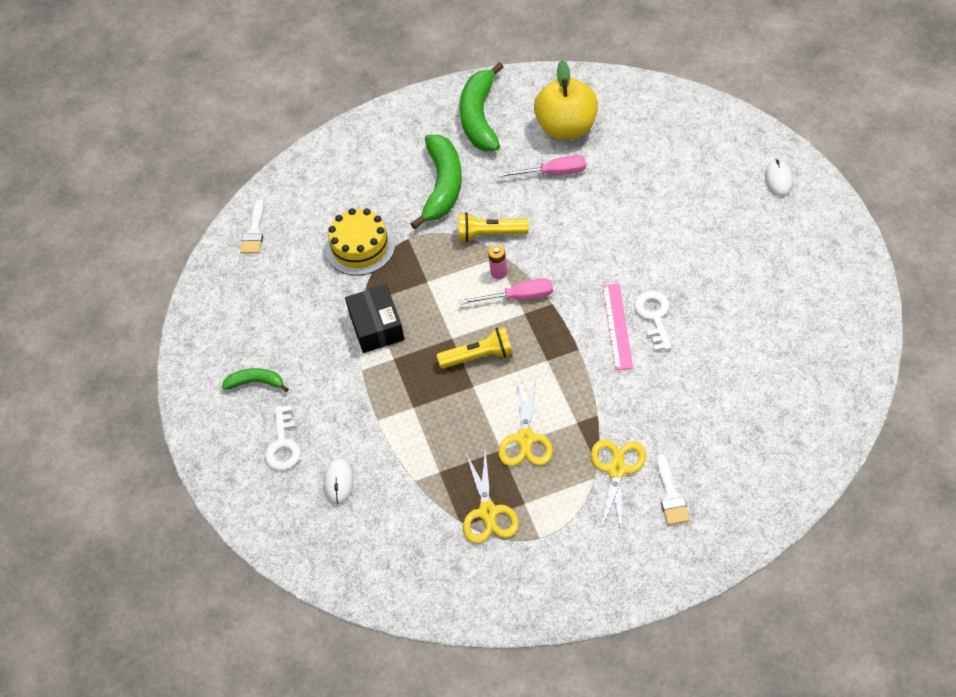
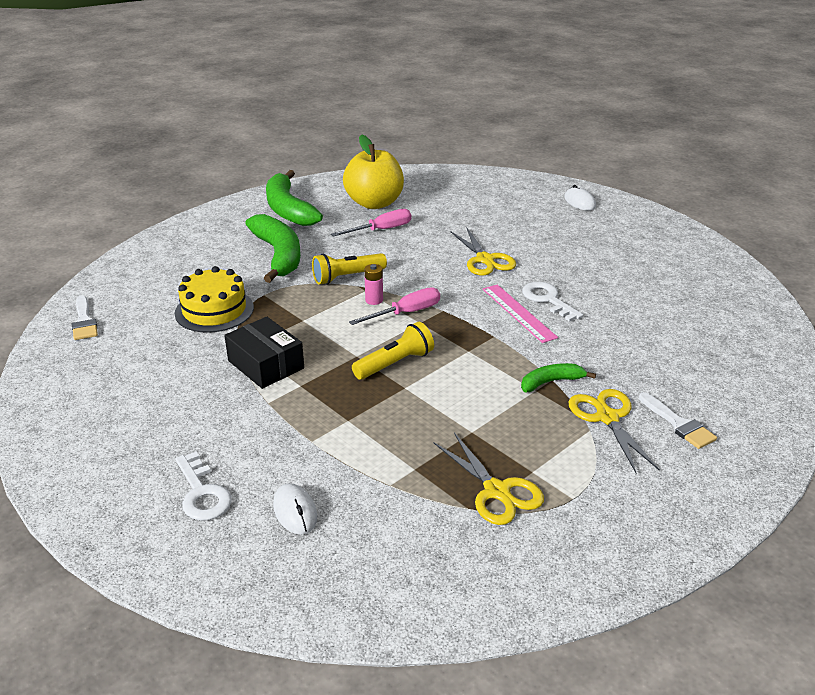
camera: 30 degrees left, 20 degrees down
(256, 382) = (139, 443): green banana -> green banana (551, 382)
(525, 439) = (492, 416): yellow scissors -> yellow scissors (485, 260)

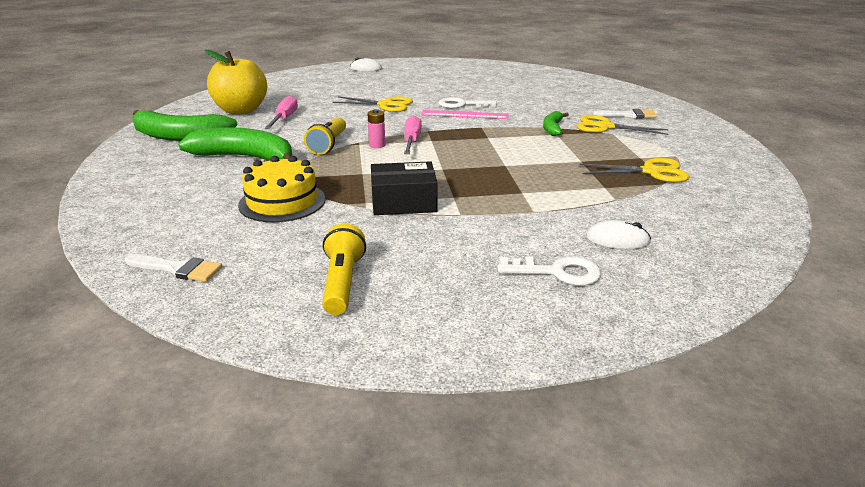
camera: 55 degrees left, 5 degrees down
(395, 364) = (471, 160): yellow flashlight -> yellow flashlight (343, 282)

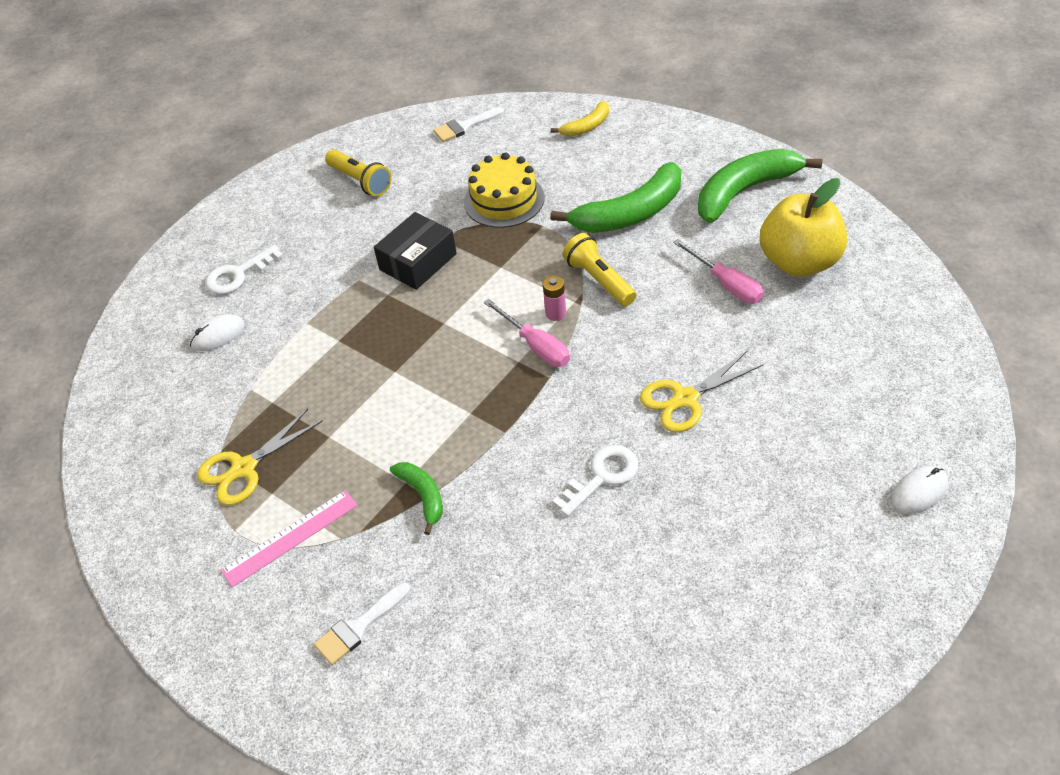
camera: 140 degrees right, 20 degrees up
(130, 209) = (586, 126): none -> yellow banana
(464, 114) = (562, 449): pink ruler -> pink ruler (290, 537)
(605, 127) = (364, 554): yellow scissors -> none

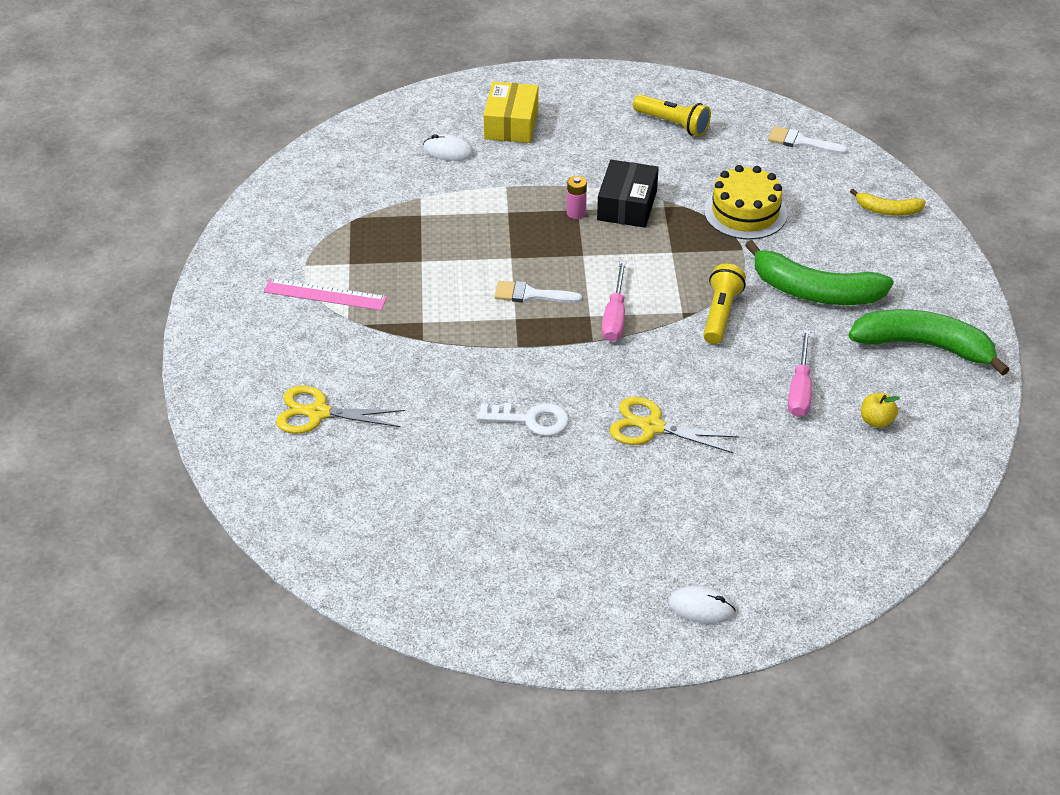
camera: 45 degrees right, 5 degrees down
(238, 275) = (511, 124): white key -> yellow box
(243, 468) = (354, 238): yellow scissors -> yellow scissors (318, 413)
(359, 627) = (292, 369): white brush -> white brush (531, 295)
(360, 181) = (672, 124): yellow flashlight -> yellow flashlight turned 60 degrees counterclockwise
(418, 262) = (627, 205): black box -> black box turned 75 degrees counterclockwise
(423, 496) = (421, 337): green banana -> none
(555, 313) = (659, 309): pink battery -> pink battery (576, 213)
(799, 262) = (876, 421): yellow apple -> yellow apple, size x0.41

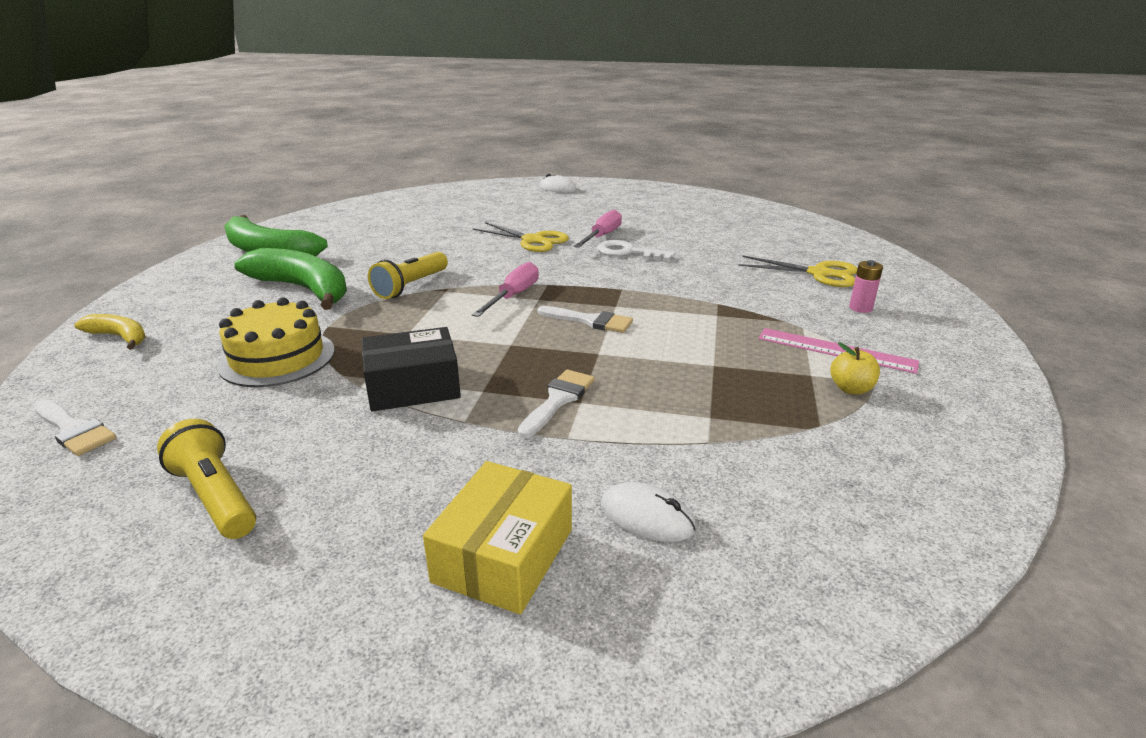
camera: 165 degrees left, 15 degrees down
(523, 212) = (558, 400): none -> white brush
(576, 213) = (487, 388): pink battery -> pink battery (860, 308)
(627, 205) = (413, 386): black box -> black box turned 45 degrees clockwise
(800, 389) = (399, 244): pink screwdriver -> pink screwdriver (602, 236)
(876, 421) = (364, 227): yellow apple -> yellow apple (851, 389)

